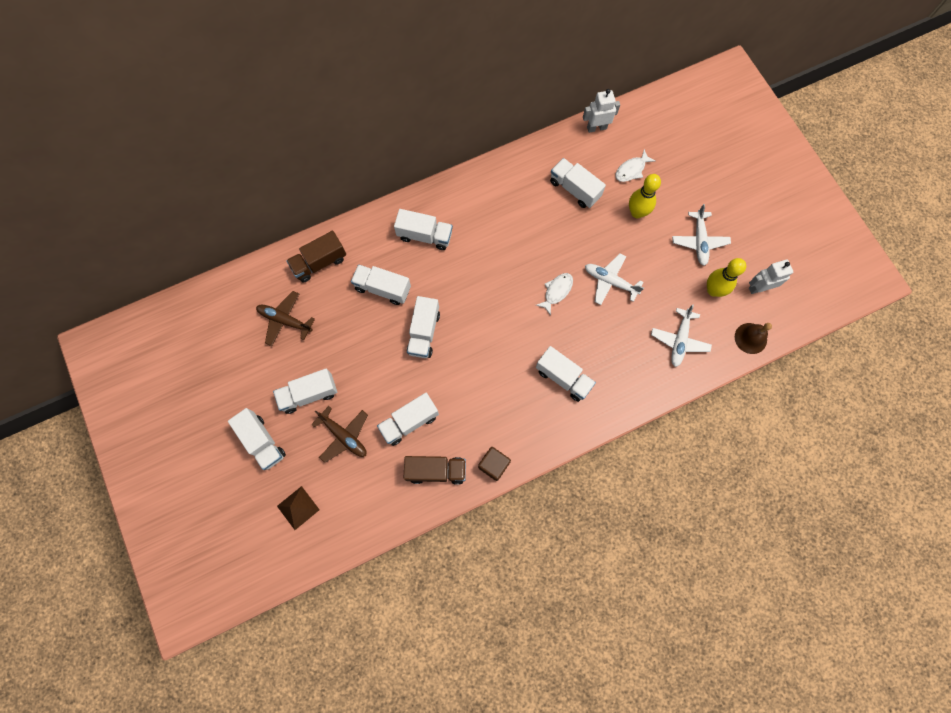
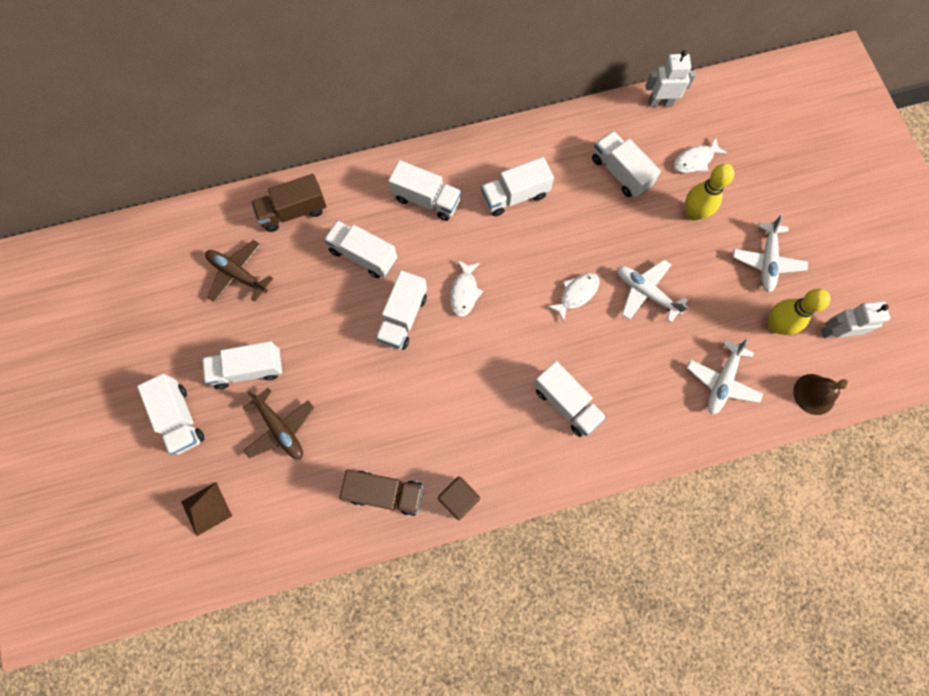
camera: 10 degrees right, 0 degrees up
(409, 422) = (364, 425): white truck -> white truck (515, 196)
(468, 304) = (464, 292): none -> white fish

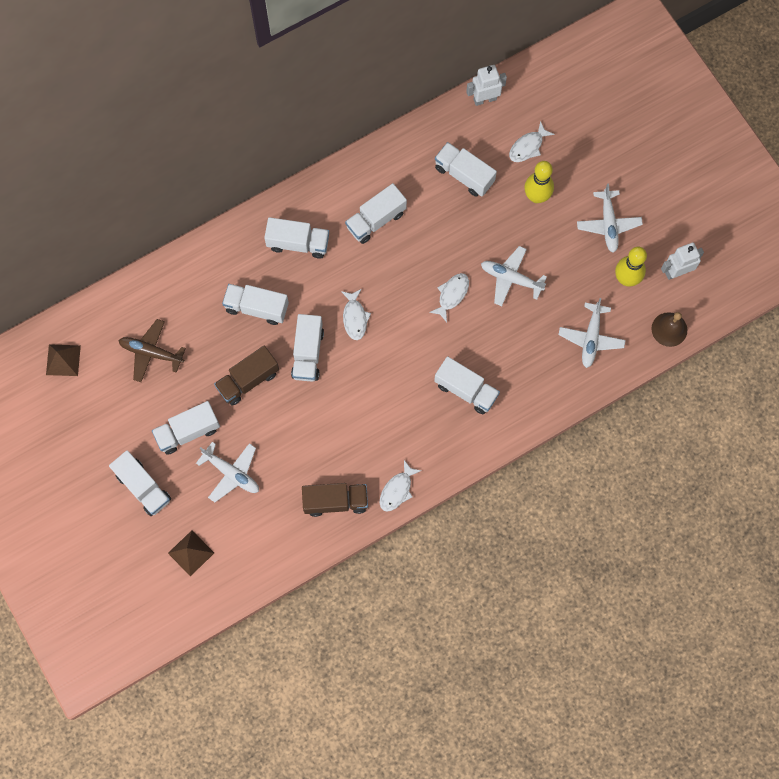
camera: 15 degrees left, 0 degrees up
(145, 258) = (63, 360): none -> brown pyramid
(280, 428) = (231, 473): brown plane -> white plane
(293, 211) = (182, 284): brown truck -> brown truck (248, 380)
(459, 498) = (397, 490): brown cube -> white fish

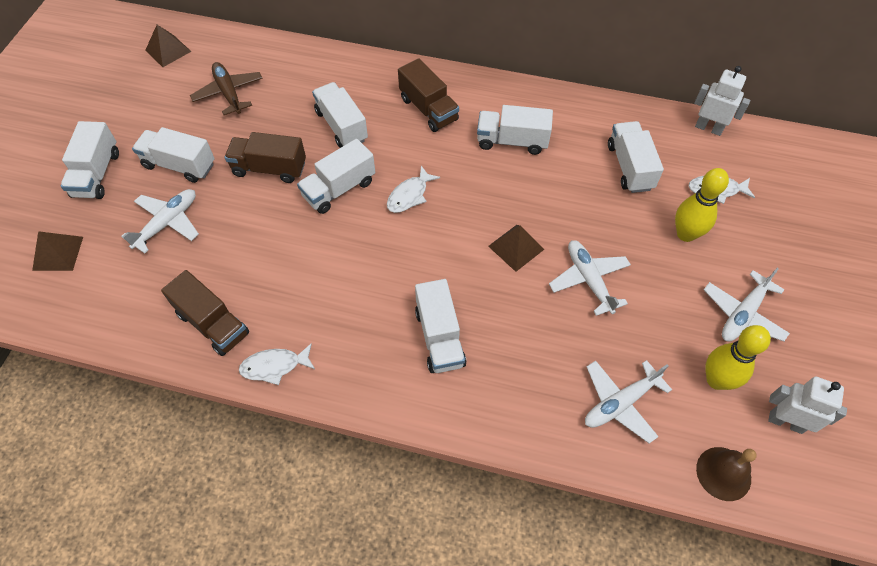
camera: 45 degrees right, 15 degrees down
(231, 473) = (167, 223): white plane -> white plane turned 135 degrees counterclockwise
(298, 243) = (428, 109): white truck -> brown truck
(452, 295) = (516, 247): white fish -> brown pyramid

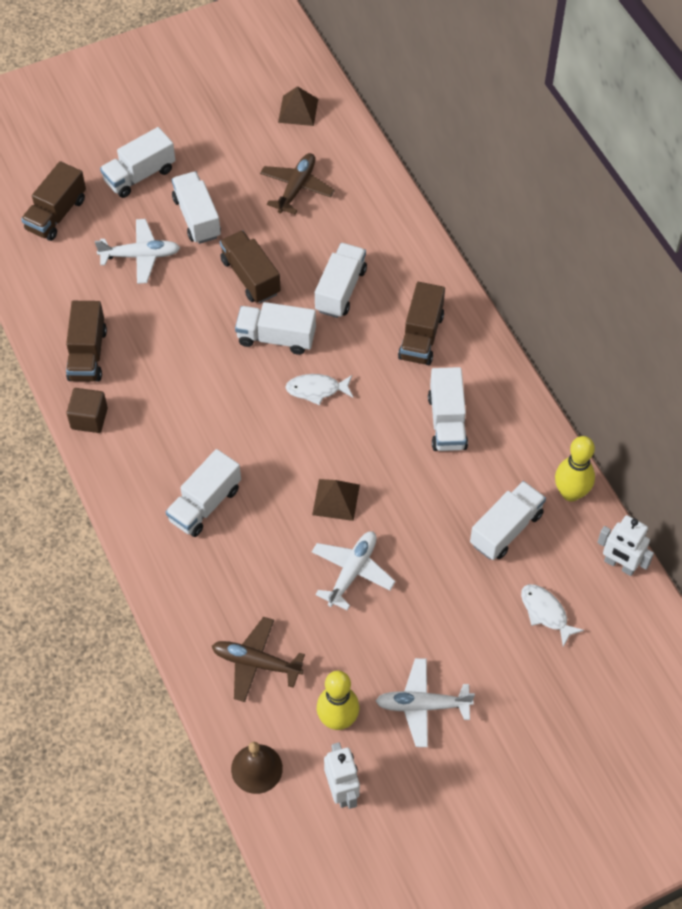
camera: 50 degrees right, 0 degrees up
(58, 253) = (56, 214): brown pyramid -> brown truck
(274, 366) = (89, 418): white fish -> brown cube
(512, 141) = (447, 422): white truck -> white truck turned 150 degrees counterclockwise
(620, 403) = (256, 663): white plane -> brown plane
(685, 234) = (470, 616): yellow bowling pin -> yellow bowling pin (571, 493)
(708, 128) = (619, 565): white robot -> white robot turned 135 degrees clockwise

